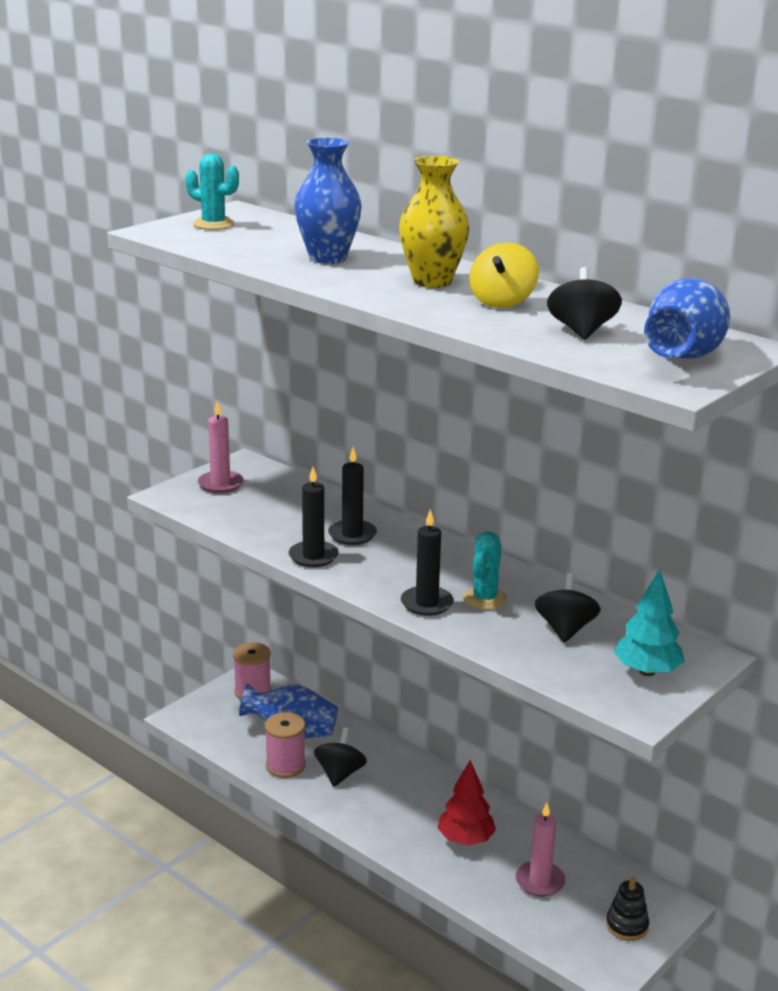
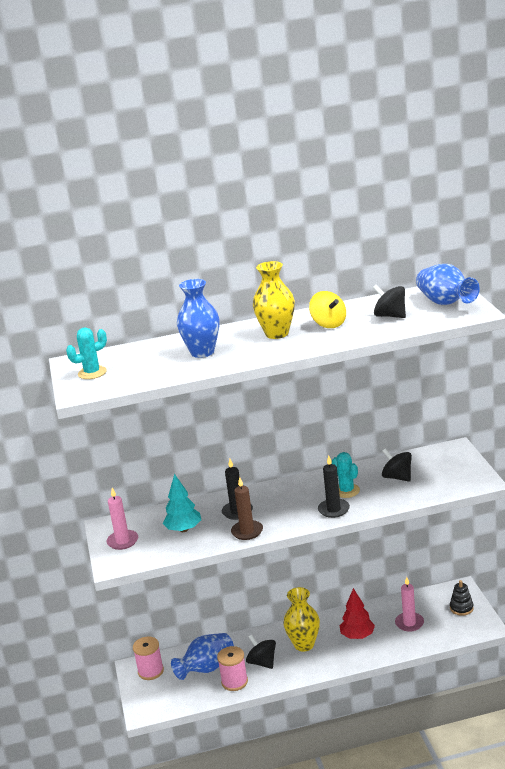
camera: 50 degrees left, 0 degrees up
(313, 556) = (247, 531): black candle -> brown candle
(405, 796) = (304, 644): none -> yellow vase
(647, 671) = (453, 468): turquoise tree -> turquoise tree (184, 529)

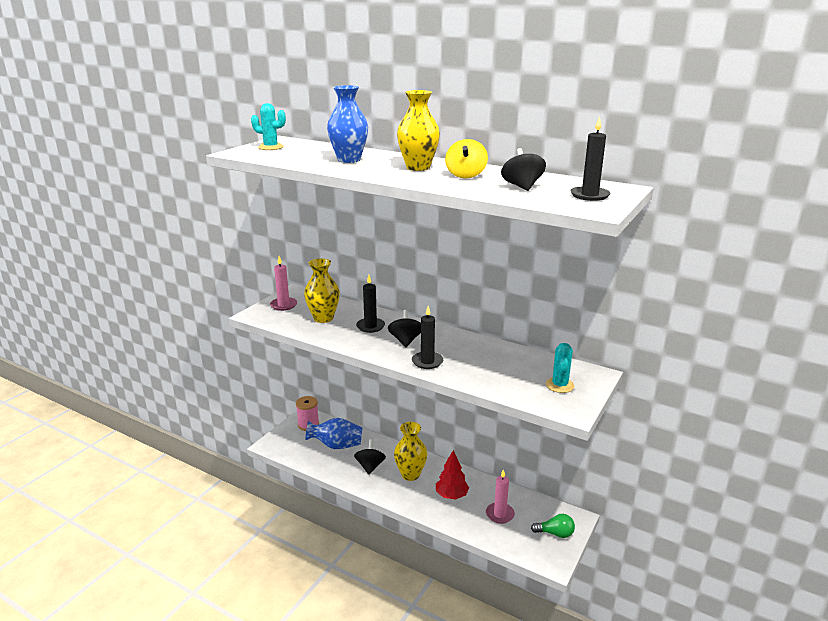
camera: 40 degrees right, 0 degrees up
(184, 529) = (323, 318): turquoise tree -> yellow vase
(234, 682) = (337, 466): pink spool -> none
(247, 531) = (351, 341): brown candle -> none
(346, 491) = (459, 355): turquoise cactus -> turquoise cactus (559, 385)
(397, 477) = (512, 368): black spinning top -> black spinning top (405, 341)
(446, 303) = (589, 195): blue vase -> black candle
(461, 608) = (555, 533): black stacking toy -> green light bulb

